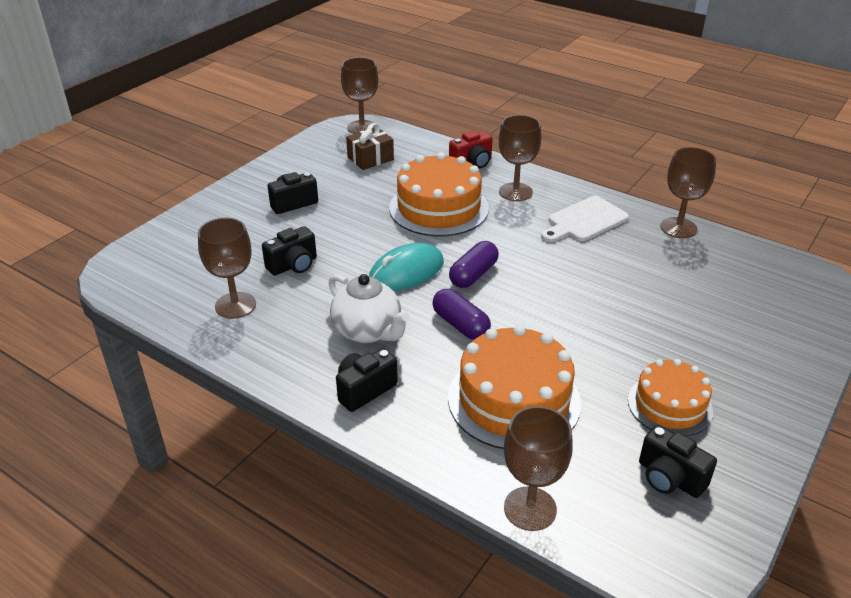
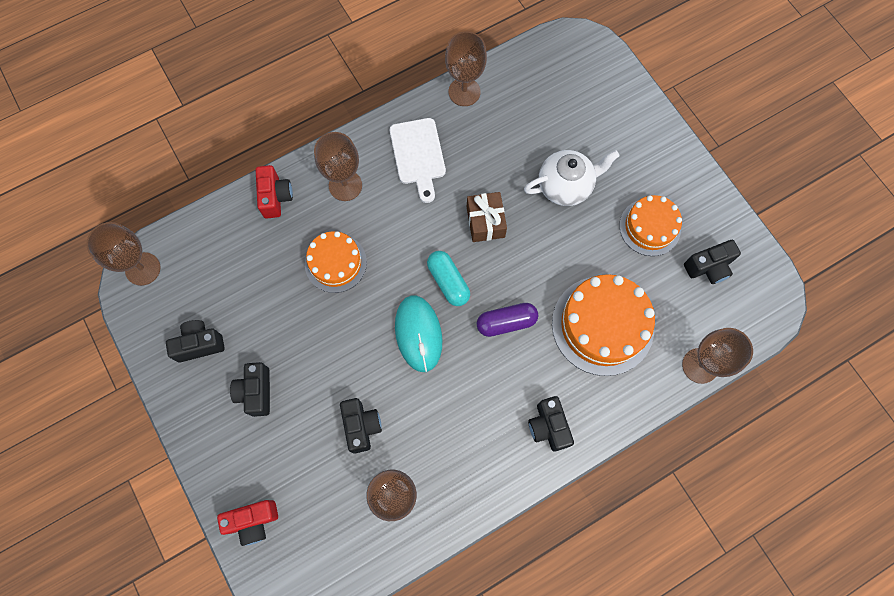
camera: 65 degrees left, 35 degrees up
(177, 234) = (253, 521): none -> red camera
(317, 167) = (199, 344): none -> black camera
(368, 331) = (481, 397): white teapot -> white teapot (565, 186)
(370, 158) = (212, 286): brown gift -> brown gift (485, 222)
(438, 208) = (335, 263): orange cake -> orange cake, size x0.62
(473, 275) = (448, 282): purple capsule -> turquoise capsule

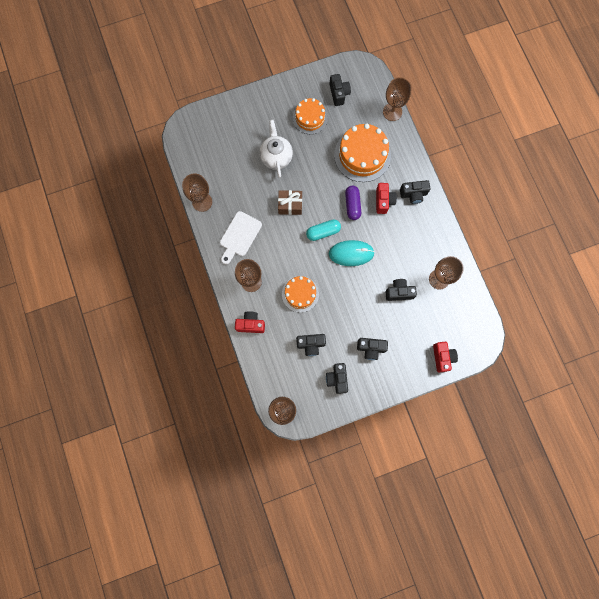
camera: 80 degrees left, 5 degrees up
(252, 293) = (311, 345): none -> black camera
(418, 155) = (239, 236): white cutting board -> white cutting board turned 120 degrees clockwise
(524, 375) = (383, 201): none -> red camera

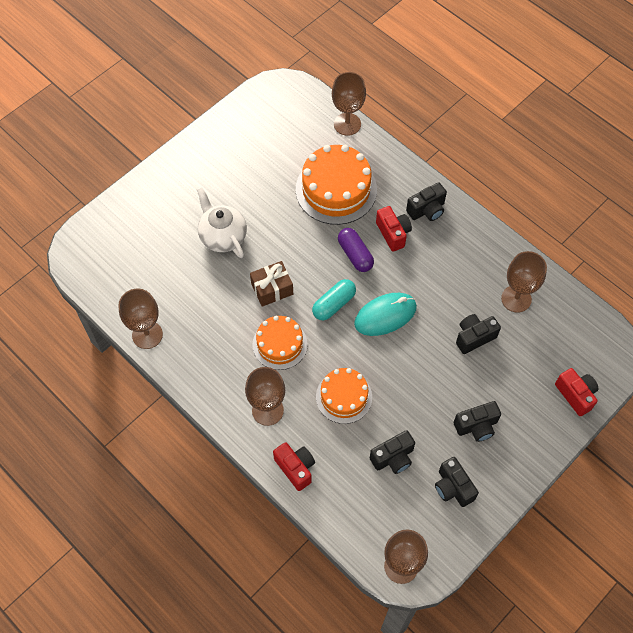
camera: 25 degrees left, 15 degrees down
(239, 236) = (221, 357): white cutting board -> none
(251, 324) = (295, 468): red camera -> red camera turned 75 degrees clockwise
(310, 118) = (244, 172): orange cake -> orange cake (280, 344)
(339, 94) = (267, 129): black camera -> none

